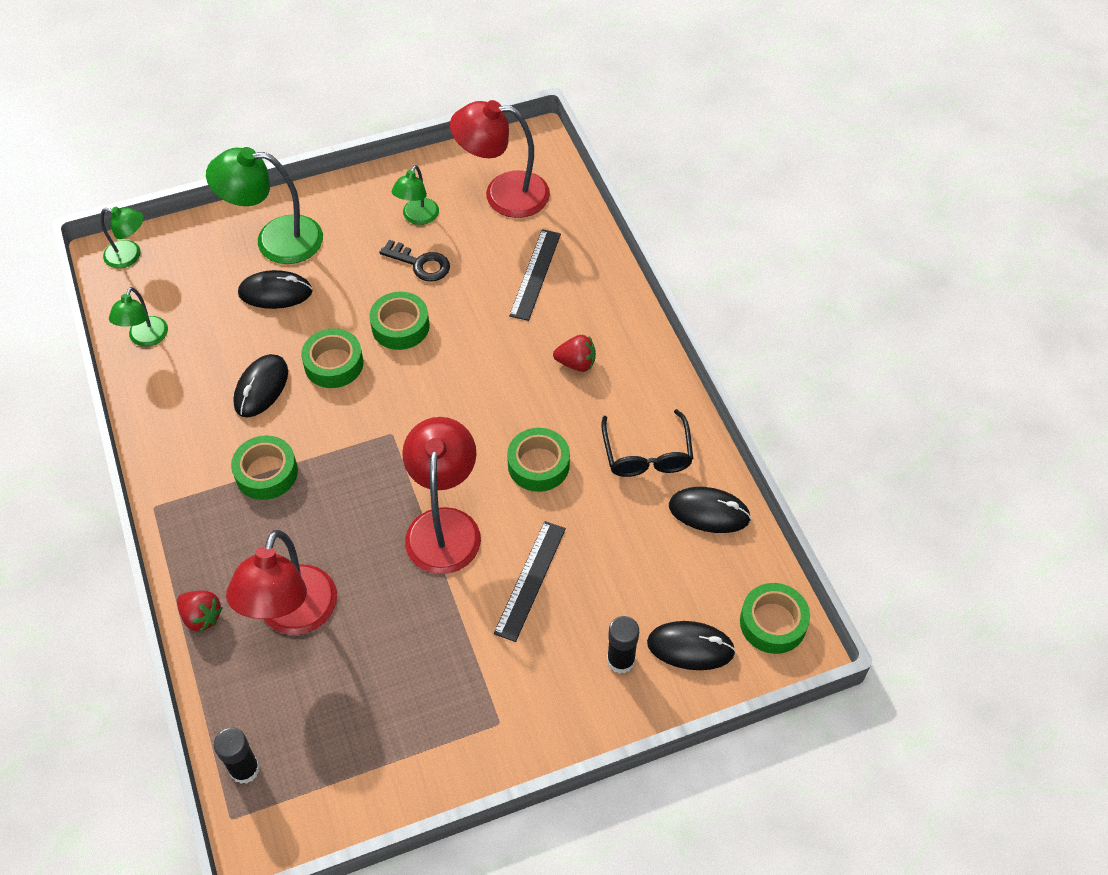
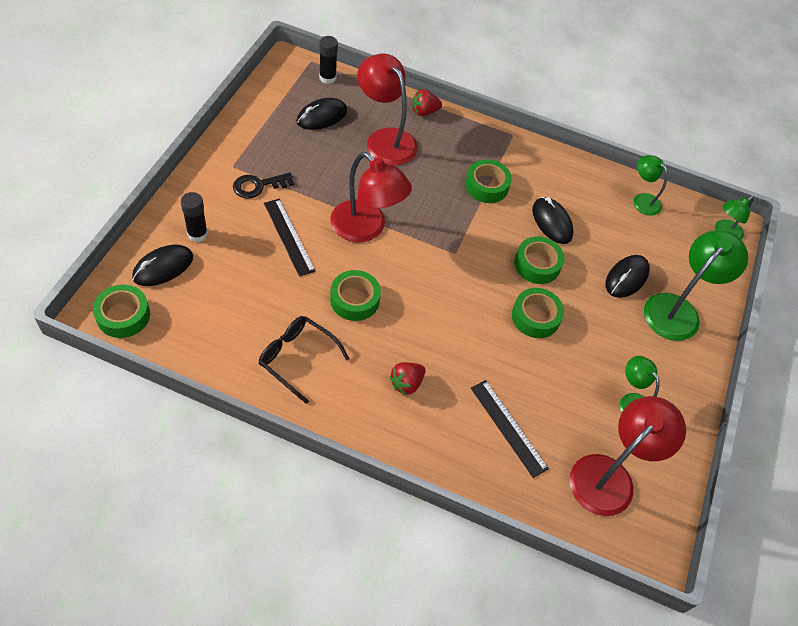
camera: 125 degrees right, 0 degrees up
(420, 264) = (582, 369): black key -> black key (258, 186)
(709, 512) = (222, 352): black mouse -> black mouse (322, 116)

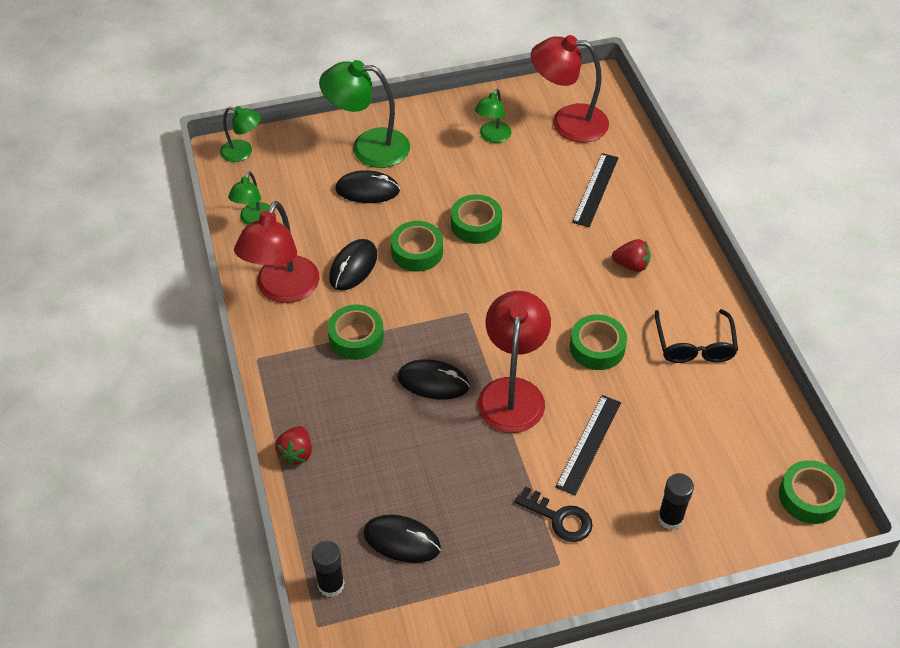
camera: 120 degrees left, 5 degrees down
(163, 267) = (734, 512): black mouse -> black mouse (433, 382)
(385, 139) = (376, 458): red lamp -> red lamp (283, 290)
(424, 112) = (296, 453): red strawberry -> red strawberry turned 60 degrees clockwise

